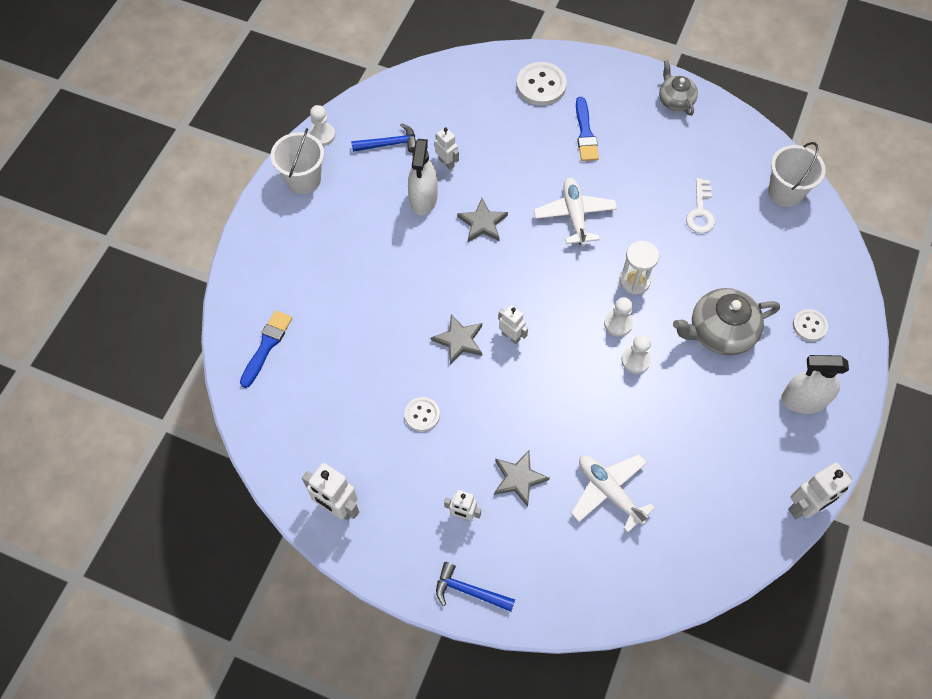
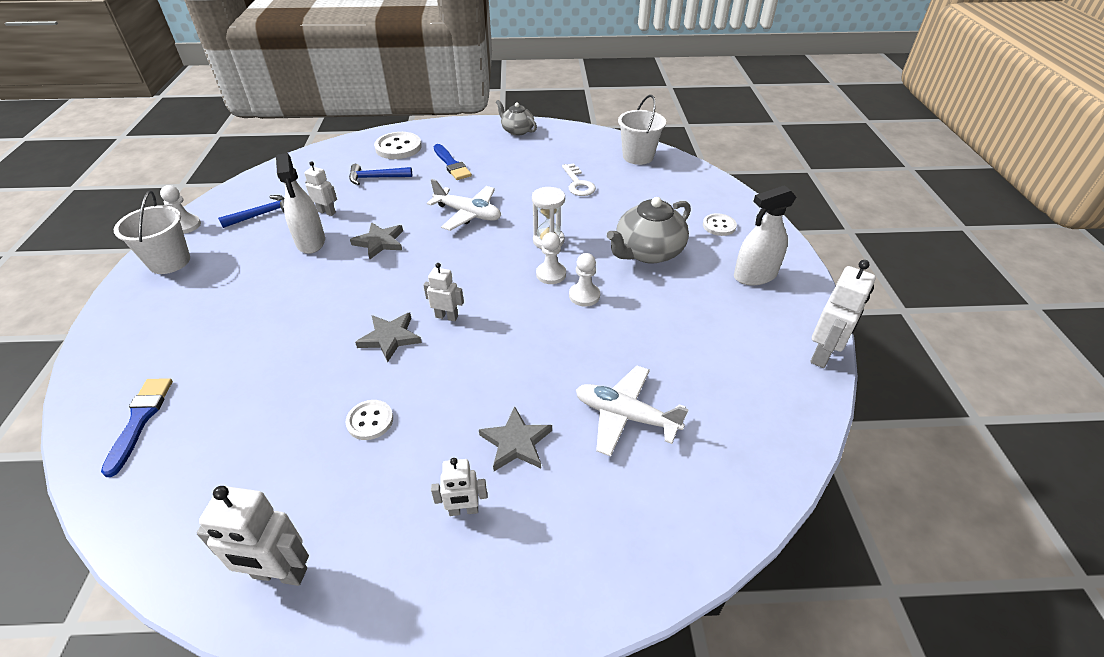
camera: 25 degrees left, 20 degrees down
(469, 591) = (511, 605): blue hammer -> blue hammer (376, 178)
(574, 215) = (468, 214): white plane -> white plane turned 150 degrees clockwise

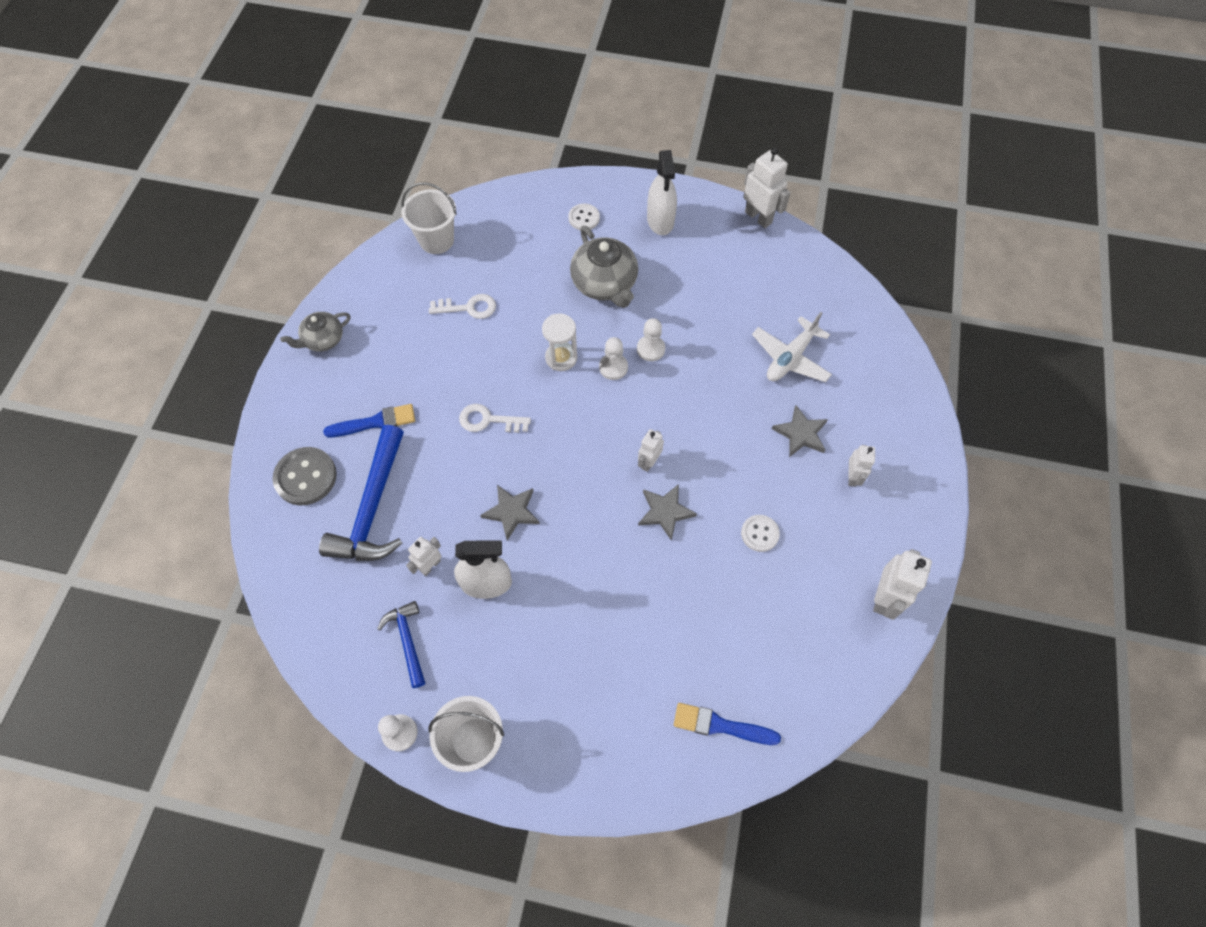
camera: 75 degrees left, 20 degrees up
(376, 178) = (373, 508): blue hammer -> blue hammer, size x1.85
(398, 147) = (306, 477): white button -> grey button
(468, 214) = (488, 420): white plane -> white key

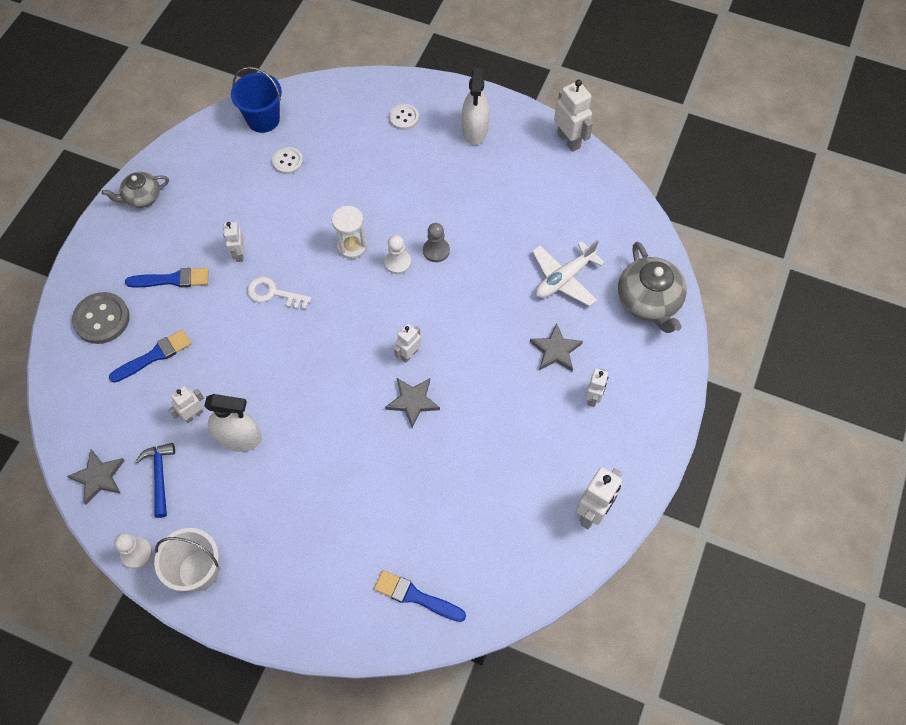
camera: 10 degrees right, 0 degrees up
(373, 508) = (154, 356): blue hammer -> blue brush
(436, 240) = (263, 119): white bucket -> blue bucket
(442, 384) = (239, 254): none -> white robot
(468, 308) = (278, 187): white key -> none
(512, 512) = (275, 379): grey star -> grey star (99, 477)
(605, 284) = (408, 183): grey teapot -> grey teapot (649, 301)
(650, 349) = (436, 250): white pawn -> grey pawn
(759, 533) = (494, 435): white button -> white button (287, 161)

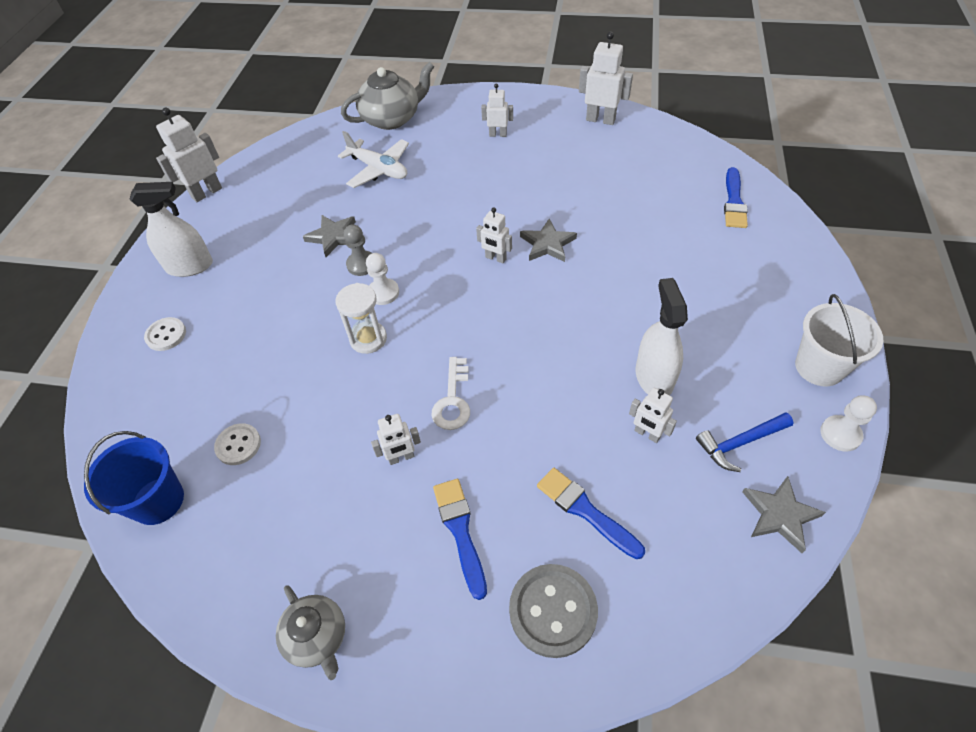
camera: 100 degrees left, 10 degrees down
(555, 350) = (458, 162): grey star -> grey star (333, 237)

